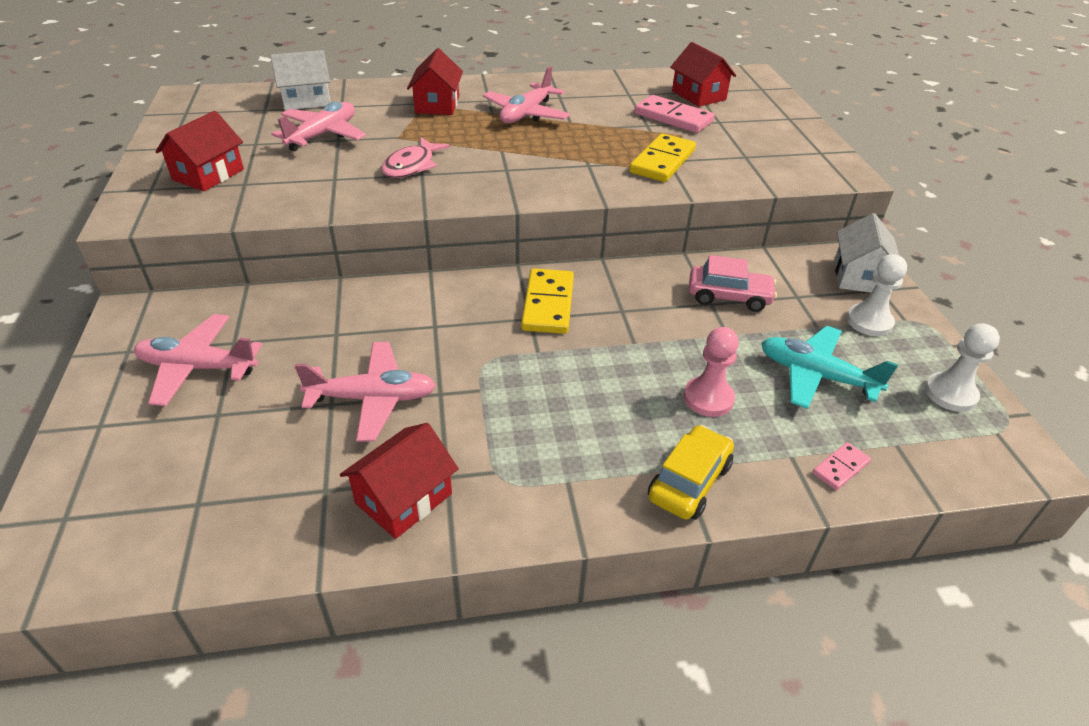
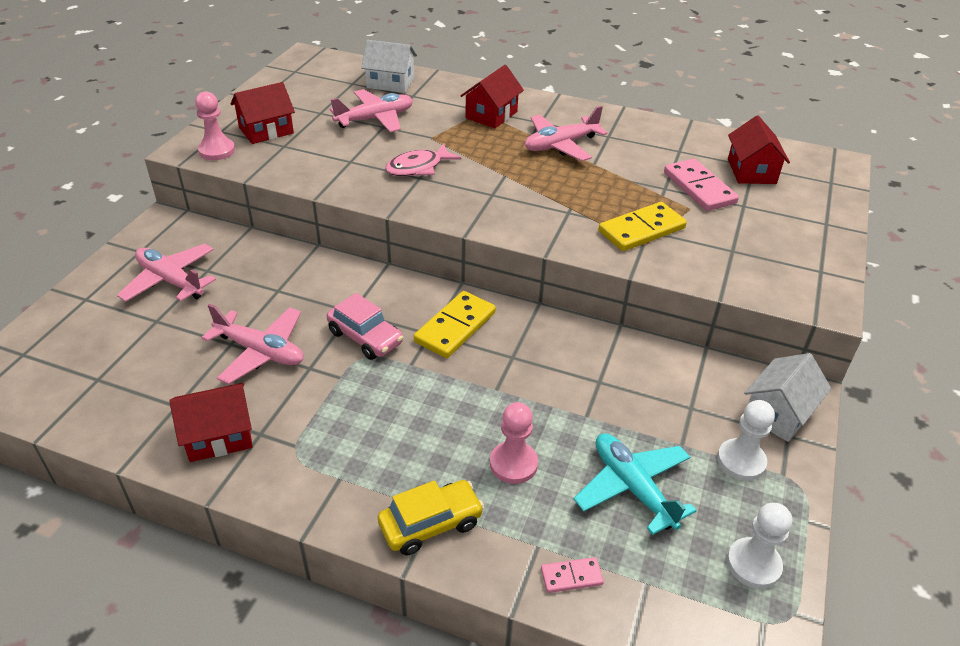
camera: 30 degrees right, 0 degrees up
(166, 208) = (217, 151): none -> pink pawn
(729, 297) = (622, 382): pink car -> pink car (365, 337)

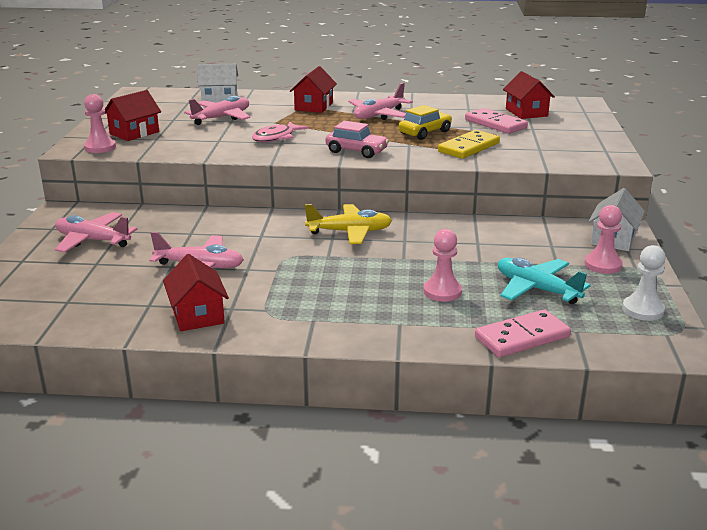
camera: 15 degrees left, 15 degrees down
(219, 436) = (197, 315): red house -> red house turned 75 degrees counterclockwise
(365, 337) = (282, 247): pink car -> pink car (356, 151)
(431, 524) = (401, 330): yellow car -> yellow car (425, 132)
(455, 327) = (349, 232): yellow domino -> yellow plane
(571, 577) = (522, 337): pink domino -> pink domino, size x1.93
(741, 461) = (603, 265): white pawn -> pink pawn

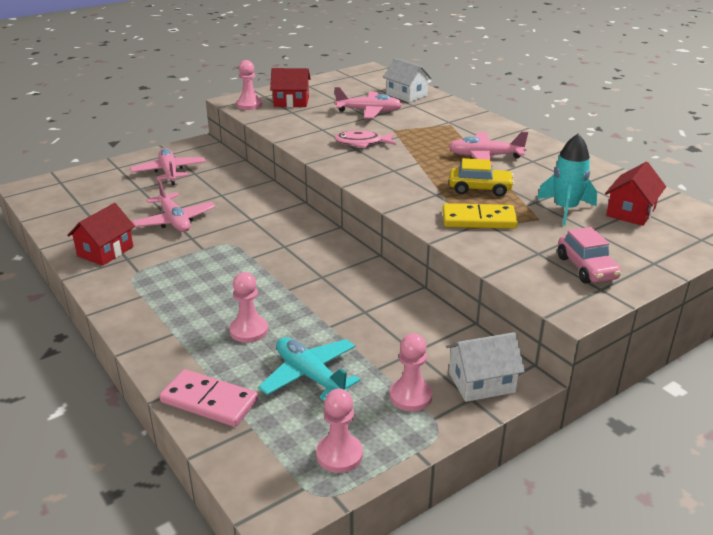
camera: 50 degrees right, 5 degrees up
(314, 106) = (455, 128): red house -> none
(349, 232) = (304, 248): yellow plane -> none
(356, 151) = (385, 180): pink car -> pink car (586, 268)
(495, 124) = (565, 209): pink domino -> turquoise rocket
(536, 289) = (310, 376): turquoise plane -> turquoise plane turned 45 degrees counterclockwise
(642, 310) = (339, 455): white pawn -> pink pawn

